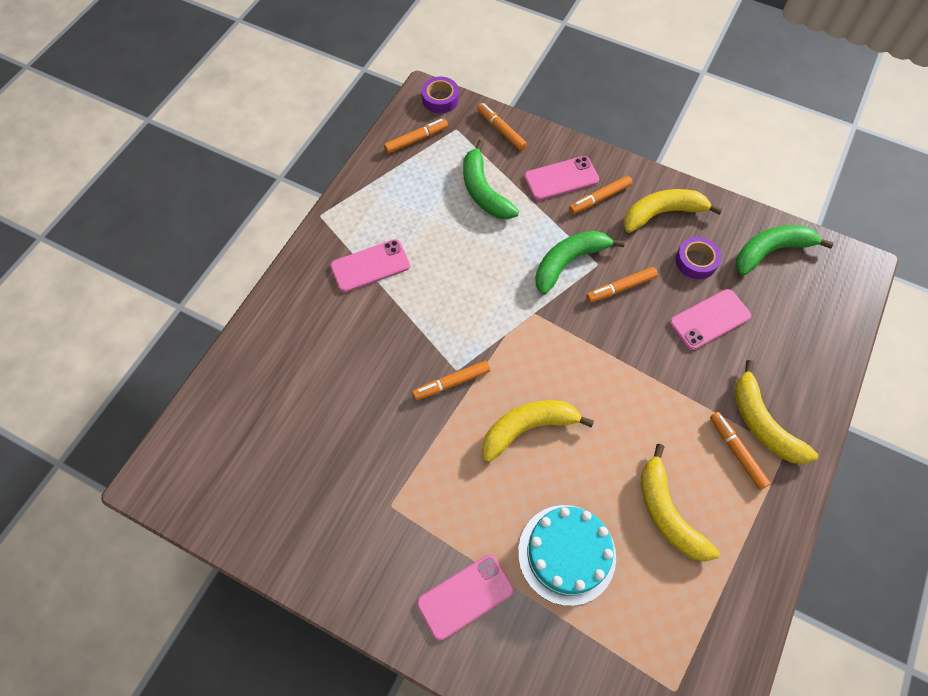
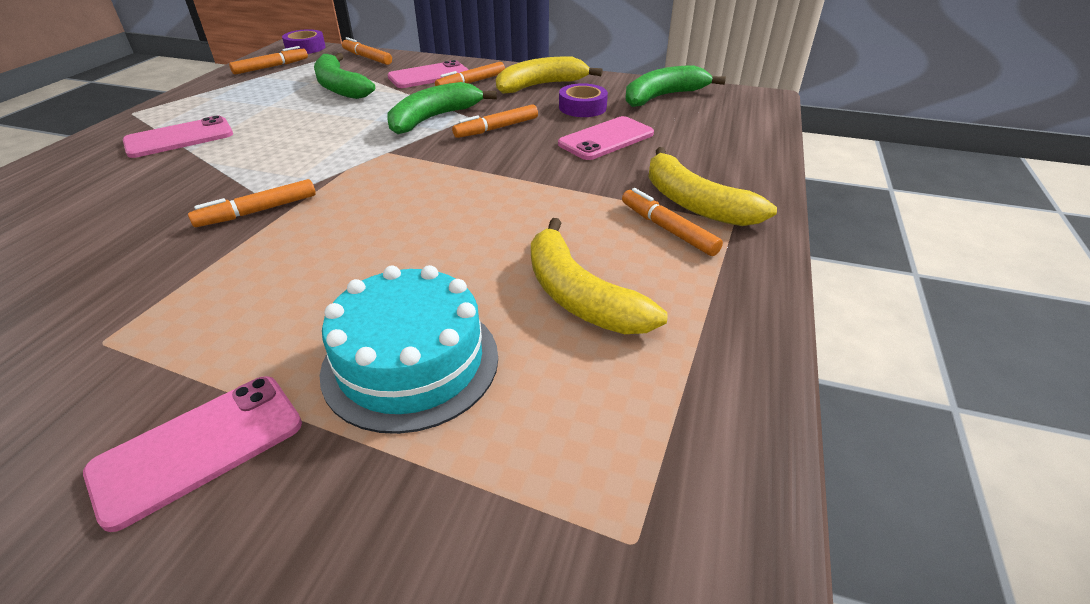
camera: 10 degrees left, 25 degrees down
(527, 428) = (363, 239): yellow banana -> none

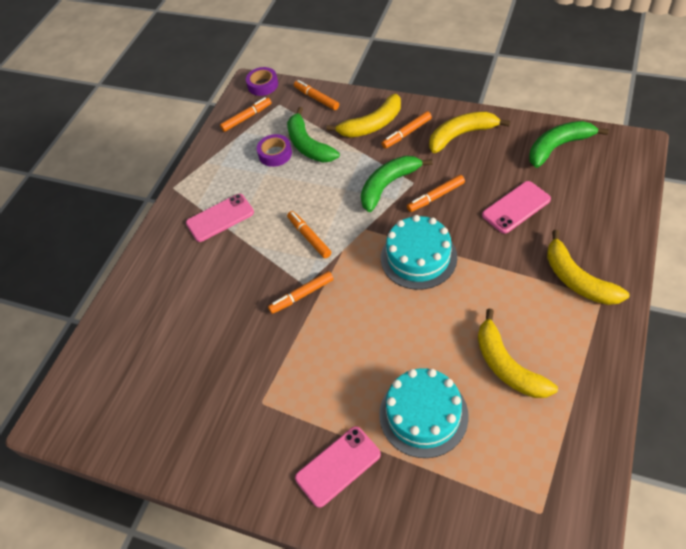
camera: 10 degrees right, 15 degrees up
(429, 76) = (372, 124): pink phone -> yellow banana
(457, 178) = (418, 257): none -> turquoise cake
(582, 107) = (496, 165): purple tape -> purple tape (275, 154)
(668, 229) = (559, 306): orange marker -> orange marker (309, 237)

